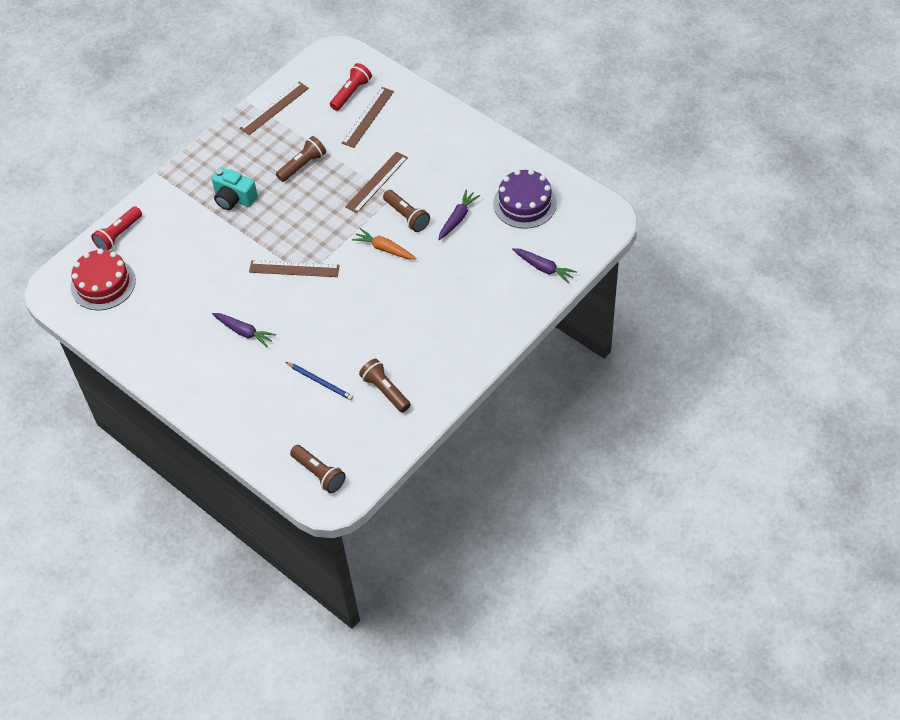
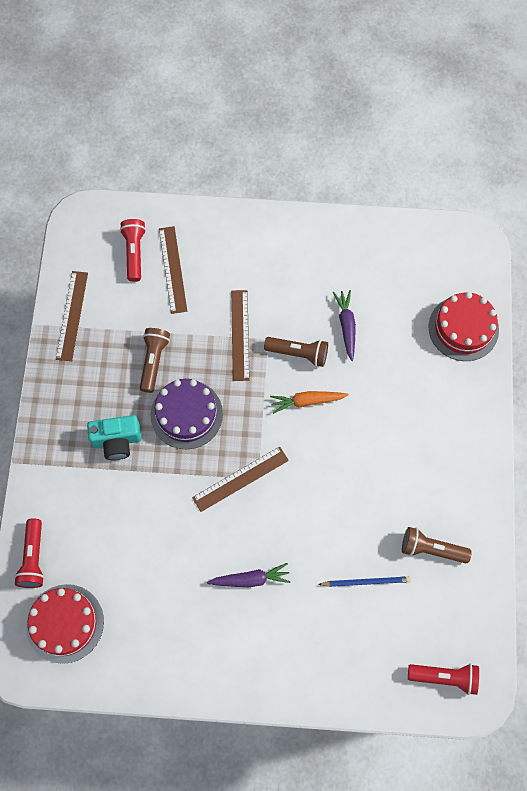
camera: 40 degrees left, 15 degrees up
(319, 473) = (445, 677): brown flashlight -> red flashlight
(524, 203) = (392, 272): purple cake -> purple cake (186, 414)
(544, 268) = (463, 328): purple carrot -> red cake

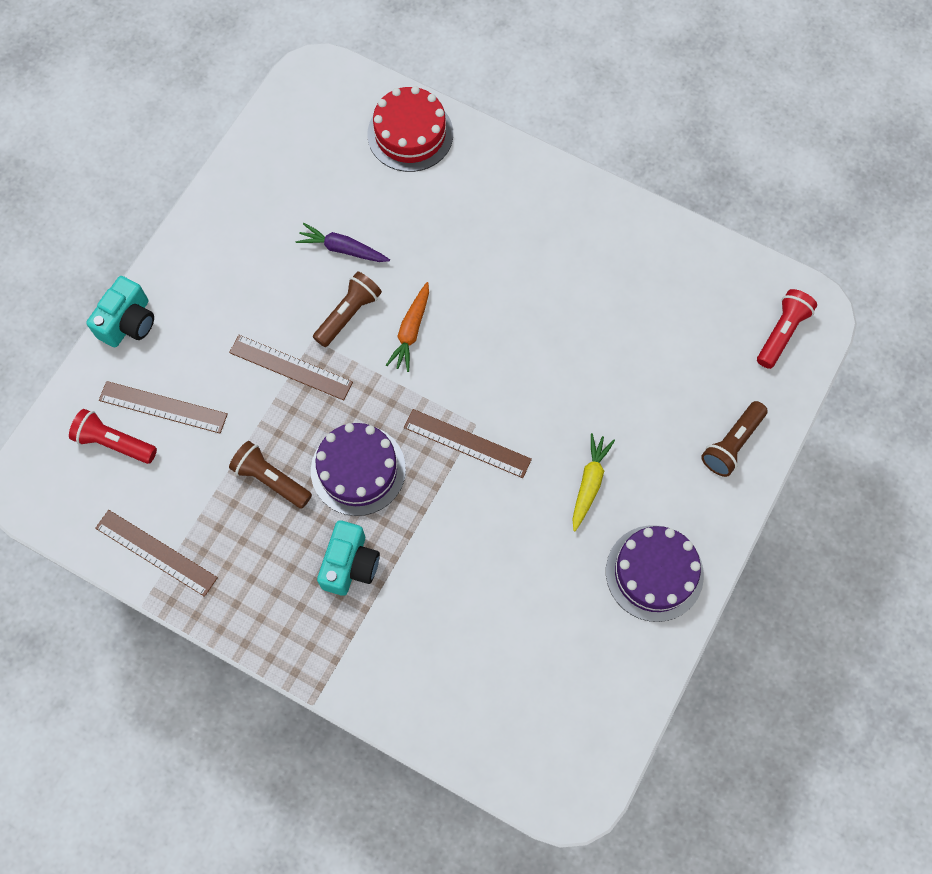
camera: 65 degrees left, 0 degrees up
(33, 558) = (449, 725): red flashlight -> none
(65, 623) = (547, 718): red cake -> none
(203, 656) = (654, 573): none -> purple cake
(222, 218) = (128, 322): none -> turquoise camera
(240, 479) = (467, 443): brown ruler -> brown ruler turned 60 degrees counterclockwise
(250, 579) = (589, 483): purple carrot -> yellow carrot
(366, 582) = (647, 363): blue pencil -> none
(431, 549) = (641, 282): brown flashlight -> brown flashlight (732, 444)

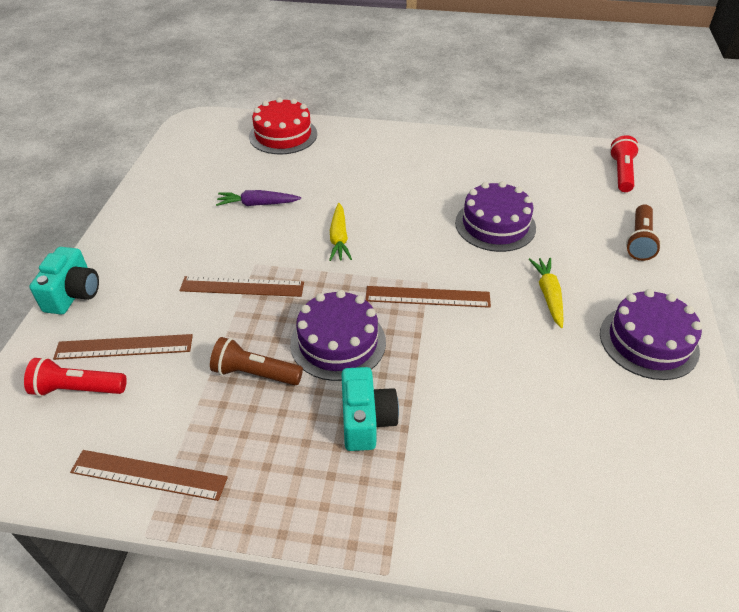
camera: 20 degrees left, 25 degrees down
(349, 314) = (280, 240): brown flashlight -> none
(411, 331) = (339, 238): orange carrot -> yellow carrot
(587, 367) = (495, 225): none -> purple cake

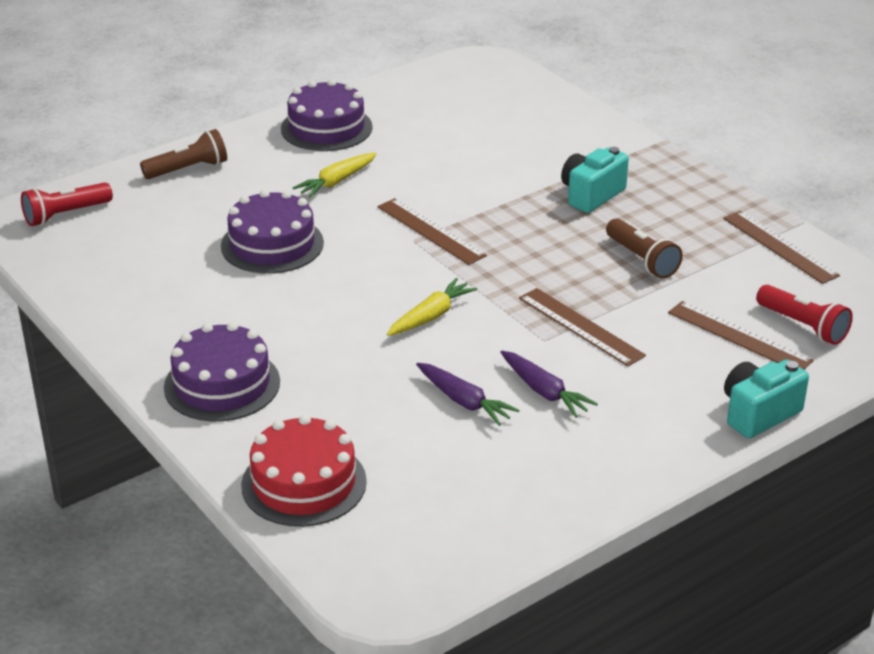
camera: 135 degrees left, 10 degrees down
(220, 233) = (544, 391): none -> purple carrot
(338, 342) = (549, 243): purple cake -> purple cake (222, 384)

